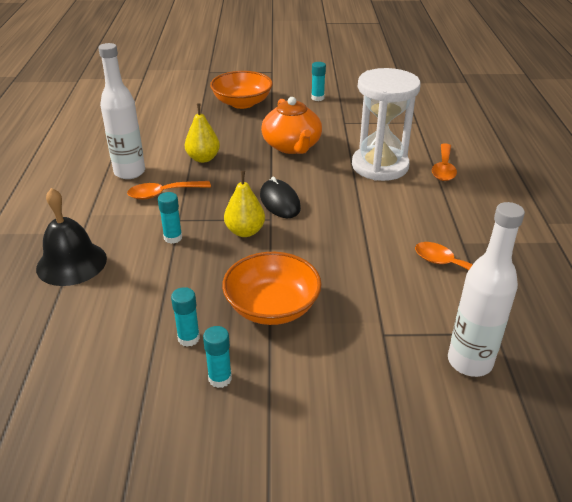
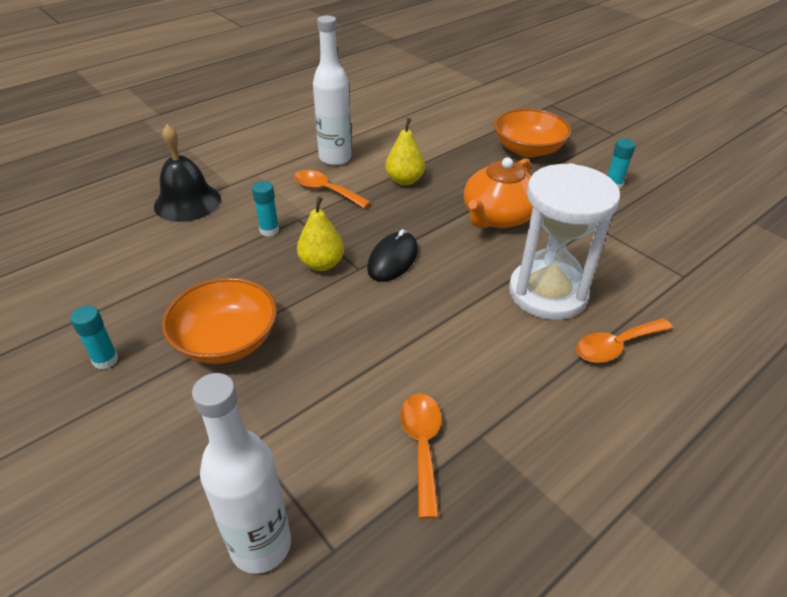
camera: 50 degrees right, 5 degrees up
(189, 338) = (144, 313): turquoise glue stick -> none

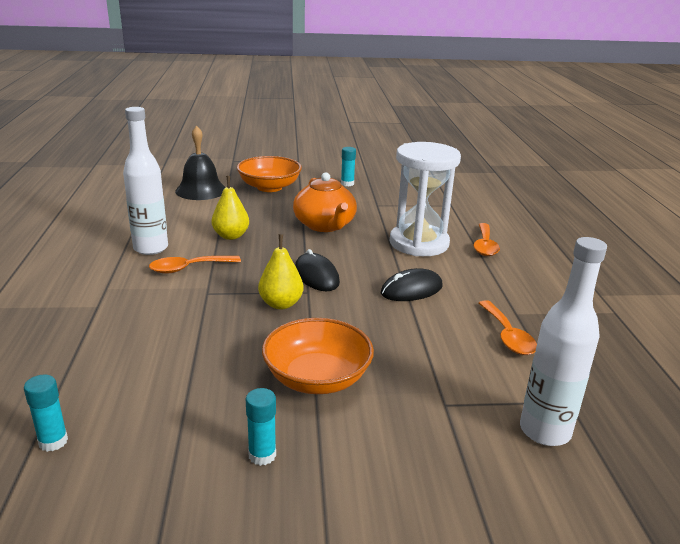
camera: 55 degrees left, 15 degrees down
(187, 202) = (84, 336): black bell -> black bell (201, 190)
(269, 230) = (201, 310): turquoise glue stick -> turquoise glue stick (53, 441)
(422, 446) = (507, 336): orange spoon -> orange spoon turned 135 degrees counterclockwise
(438, 331) = (411, 290): none -> black mouse

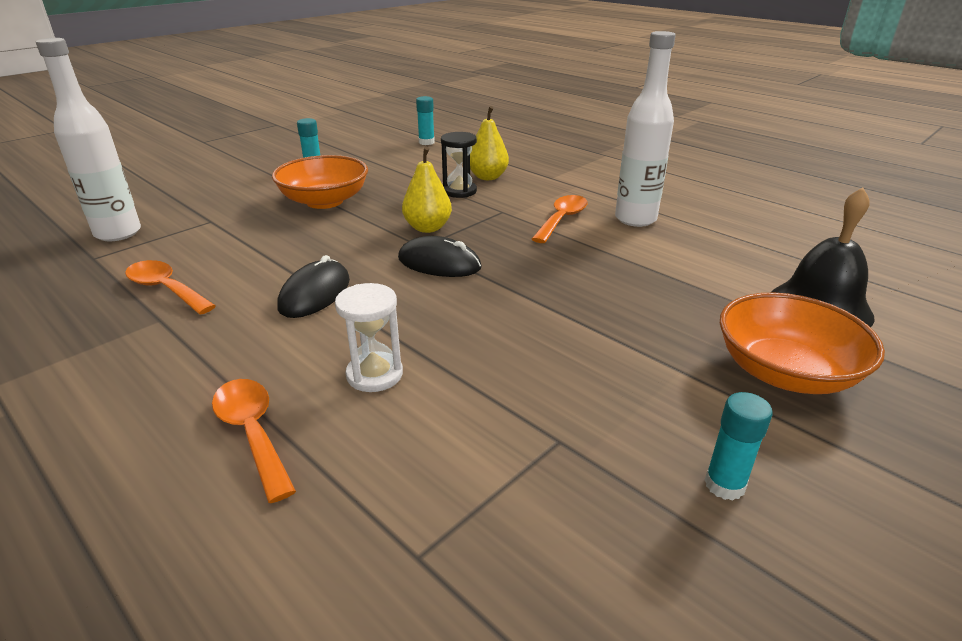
camera: 140 degrees right, 5 degrees up
(193, 329) = (459, 191): none -> black hourglass
(231, 236) = (610, 263): yellow pear -> yellow pear (487, 177)
(325, 225) = (550, 335): orange teapot -> none
(419, 243) = (374, 374): white hourglass -> white hourglass, size x0.49

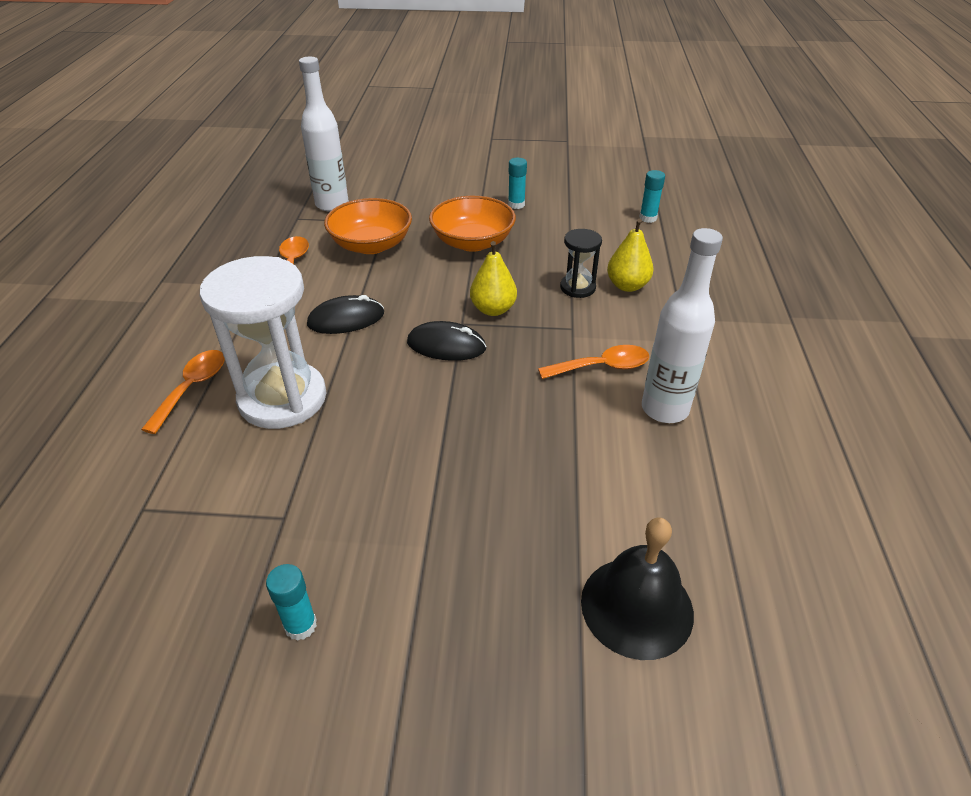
camera: 50 degrees right, 10 degrees up
(374, 374) = (282, 398): white hourglass -> white hourglass, size x2.04
(439, 263) = (446, 345): black mouse -> black mouse turned 60 degrees counterclockwise
(785, 372) = (485, 615): orange bowl -> orange bowl (371, 245)

